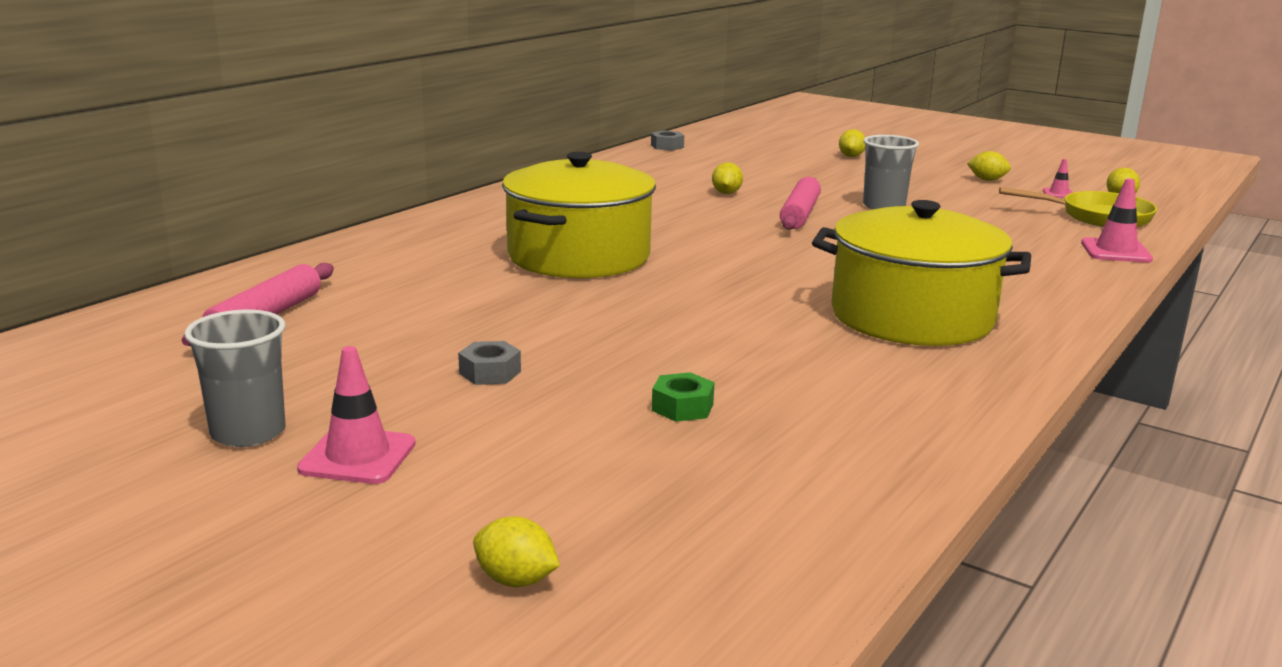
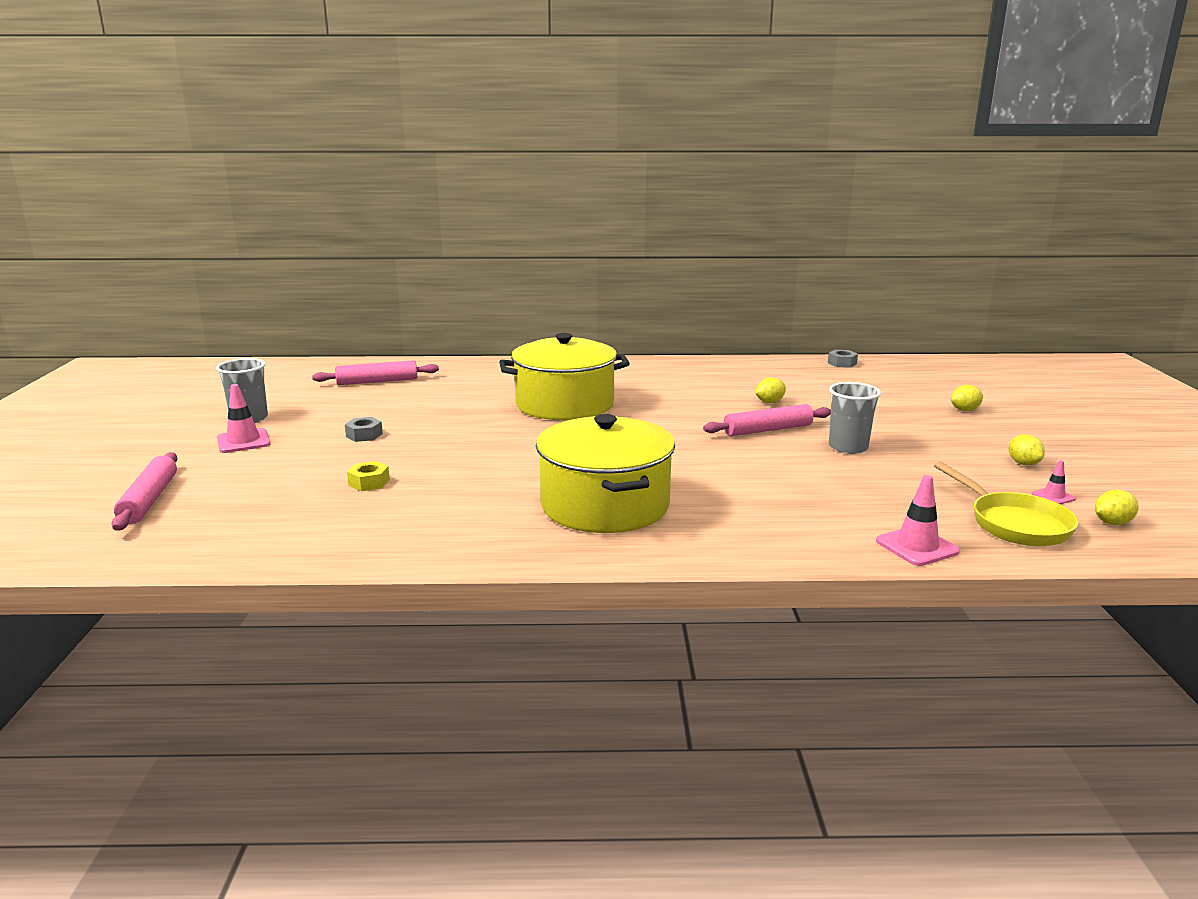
camera: 55 degrees right, 0 degrees up
(516, 580) = (149, 500): yellow lemon -> pink rolling pin
(682, 407) = (369, 482): green nut -> yellow nut

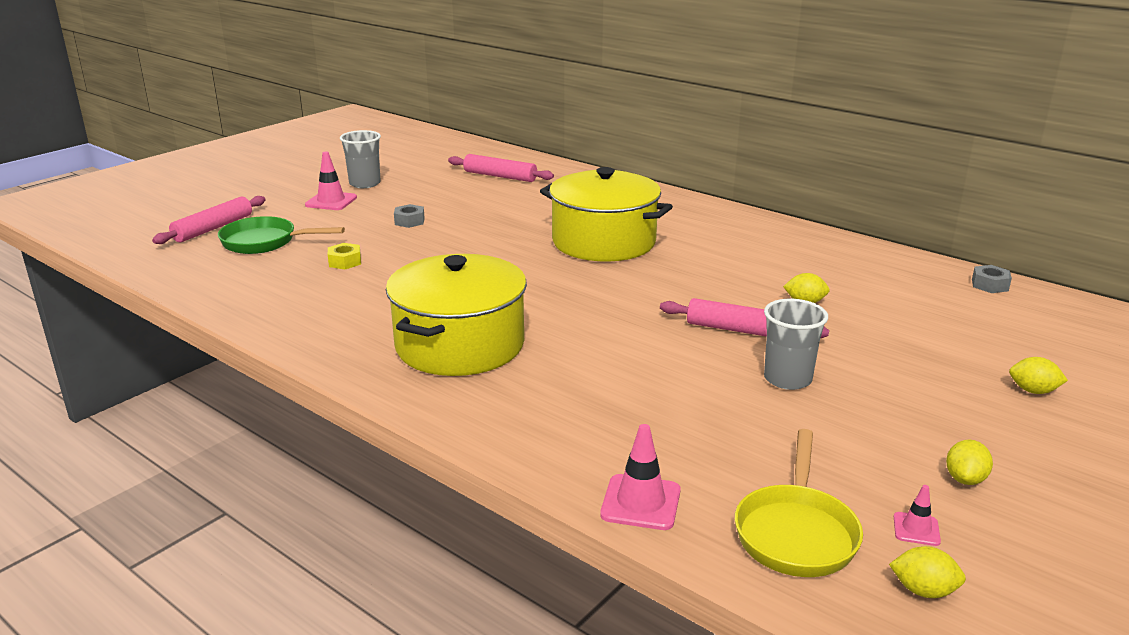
camera: 40 degrees right, 5 degrees up
(243, 493) = (265, 242): none -> green pan

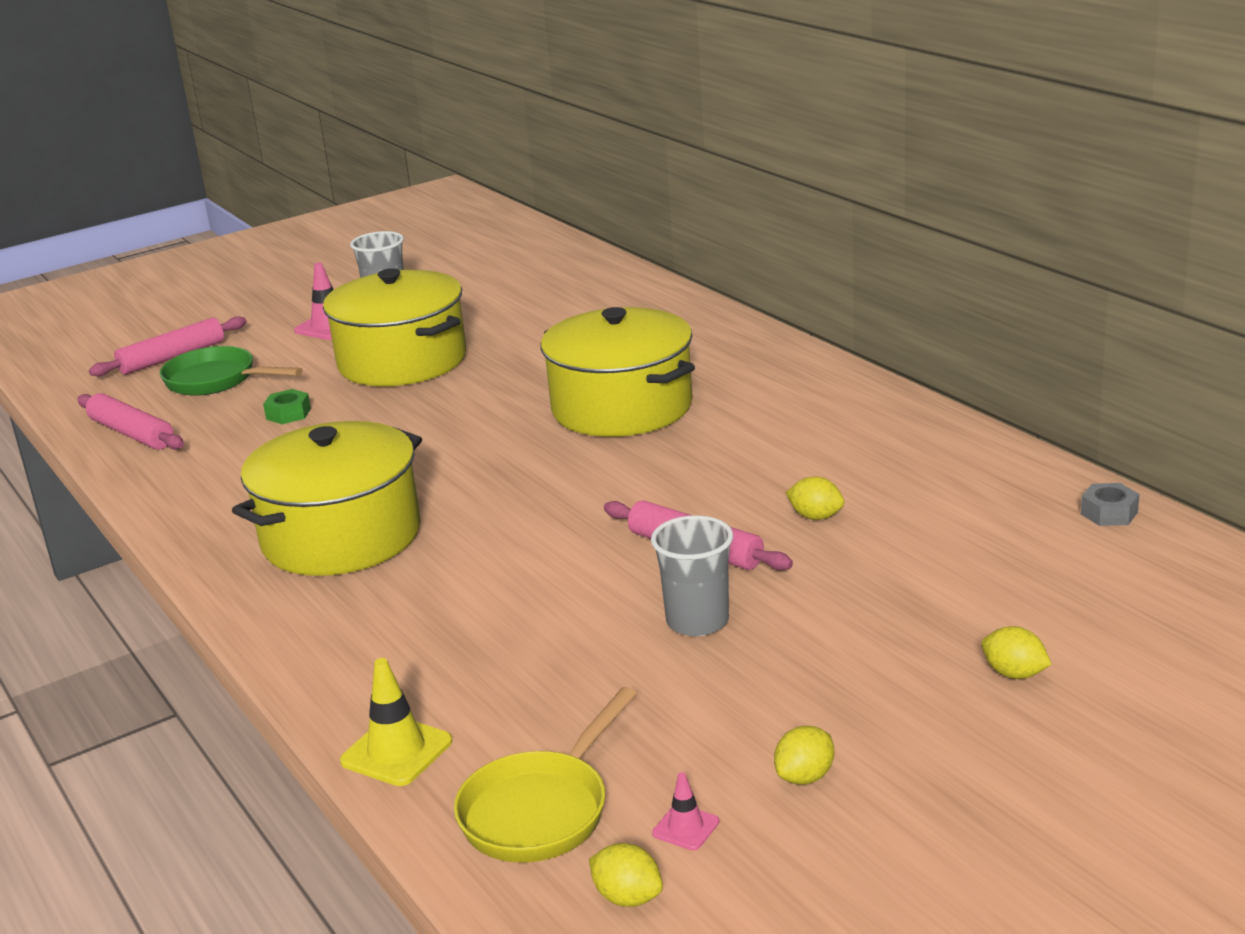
camera: 20 degrees right, 0 degrees up
(345, 262) = (288, 414): yellow nut -> green nut
(409, 221) = (402, 361): grey nut -> yellow pot
(500, 176) = (563, 298): pink rolling pin -> pink rolling pin (132, 433)
(641, 502) = (396, 751): pink traffic cone -> yellow traffic cone

